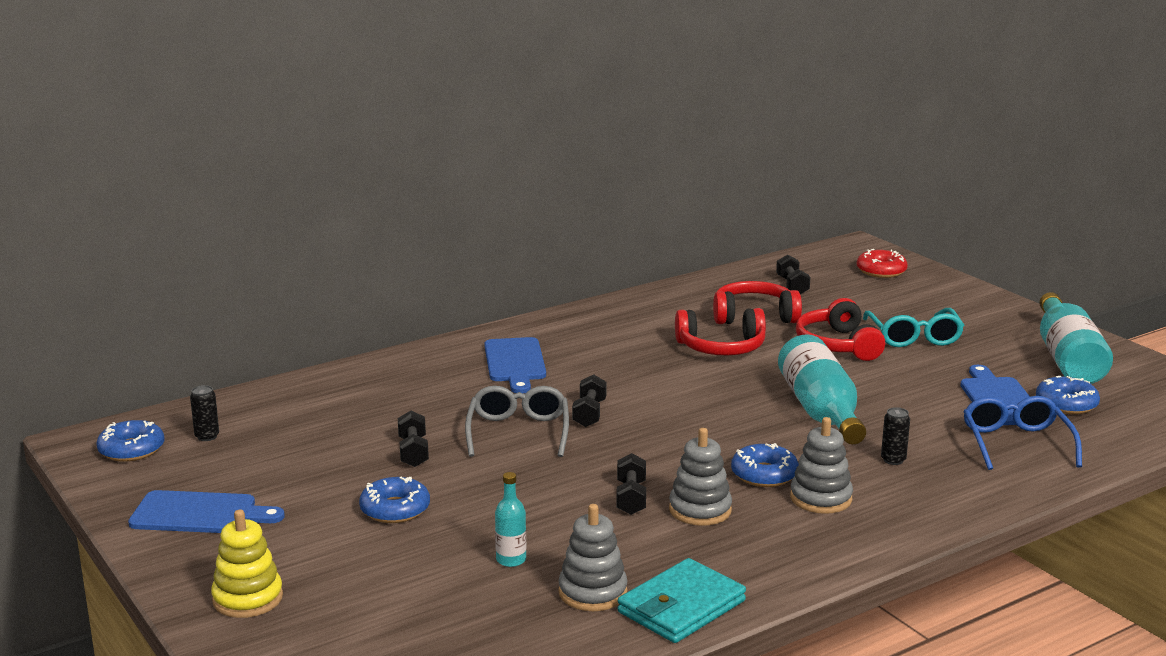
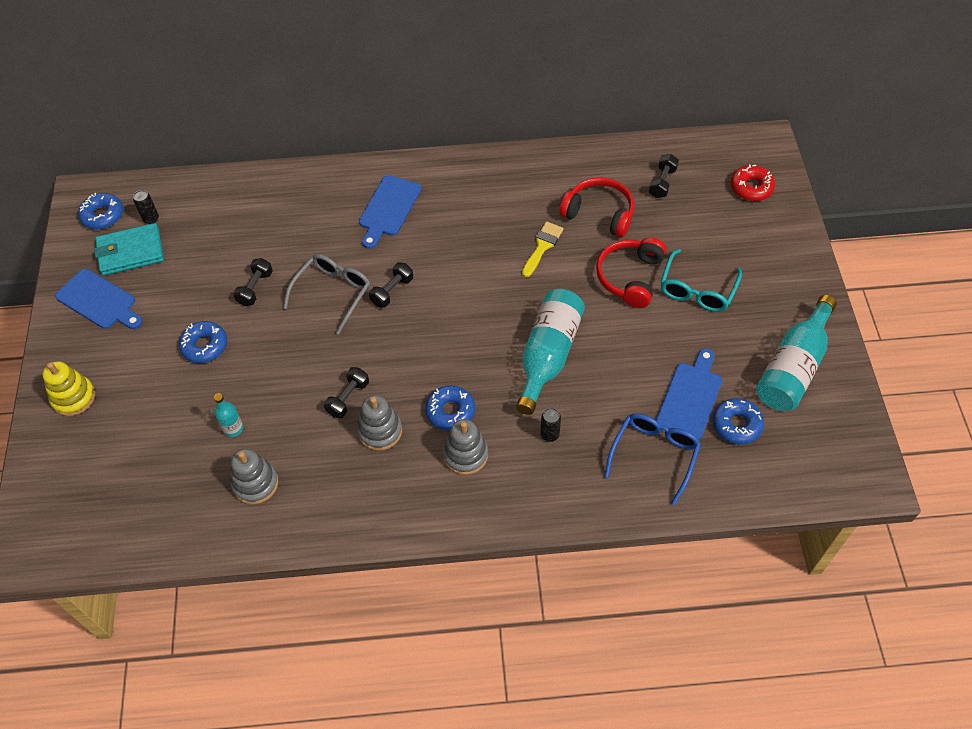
camera: 30 degrees right, 35 degrees up
(681, 607) = (294, 523): turquoise wallet -> turquoise wallet (131, 252)
(721, 348) = (542, 246): red headphones -> yellow brush

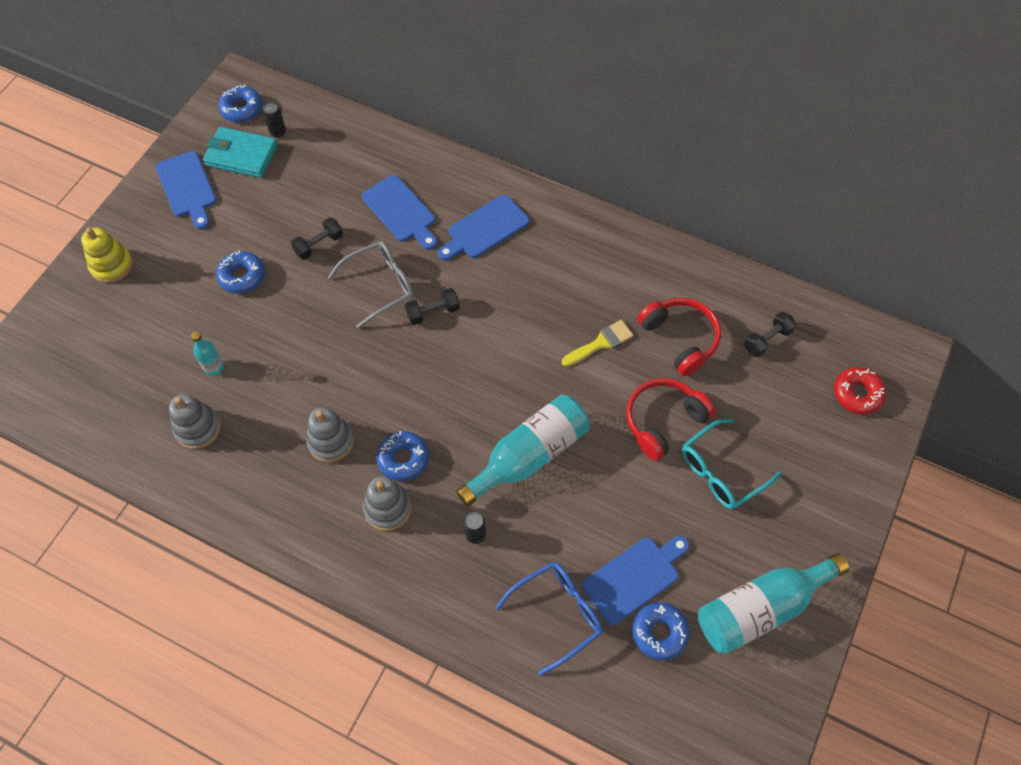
camera: 30 degrees right, 5 degrees up
(307, 229) = (401, 211): none -> blue cutting board
(348, 398) = (325, 394): black dumbbell -> none

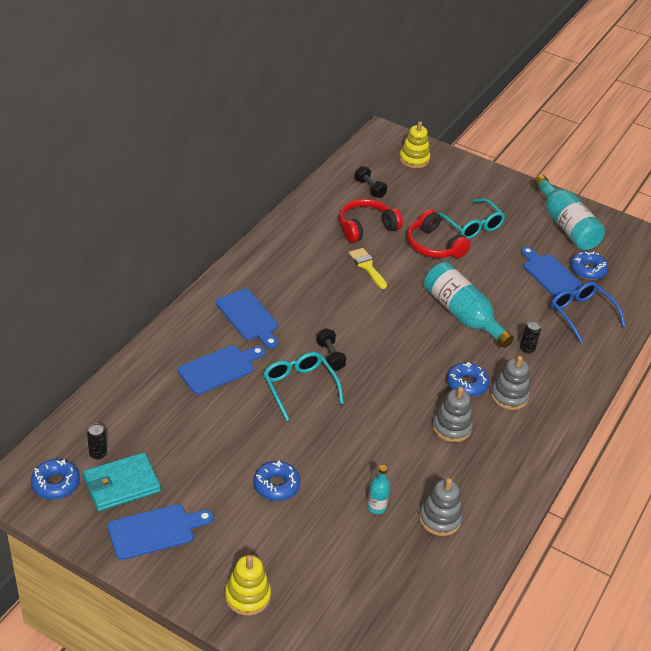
camera: 90 degrees left, 20 degrees down
(241, 155) = (122, 484): turquoise wallet -> turquoise wallet turned 45 degrees clockwise
(319, 245) = (247, 427): black dumbbell -> none
(380, 285) = (299, 387): grey glasses -> turquoise glasses
(857, 394) = (414, 159): red donut -> yellow stacking toy

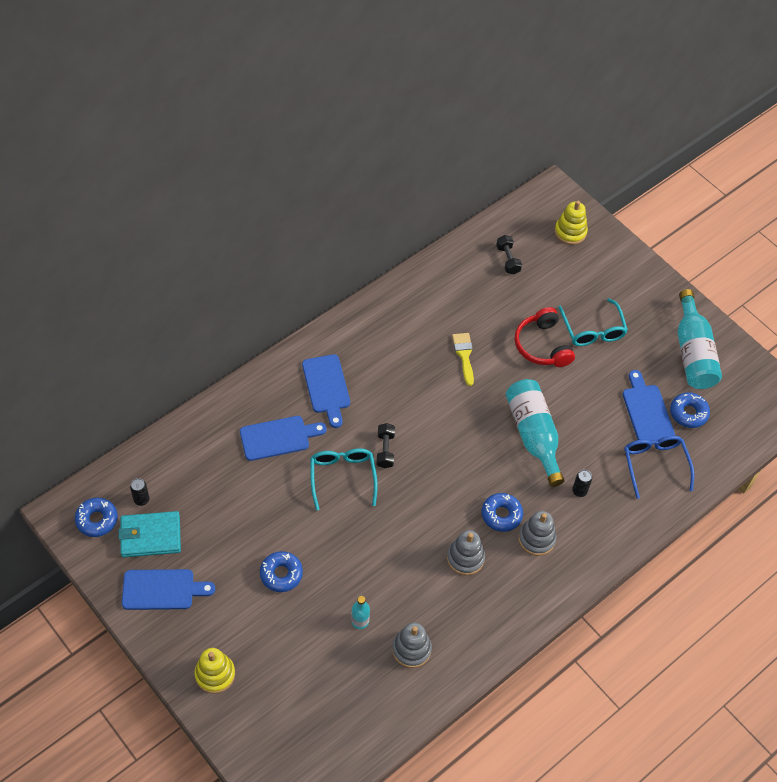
camera: 20 degrees right, 15 degrees up
(366, 227) = (483, 308): red headphones -> none

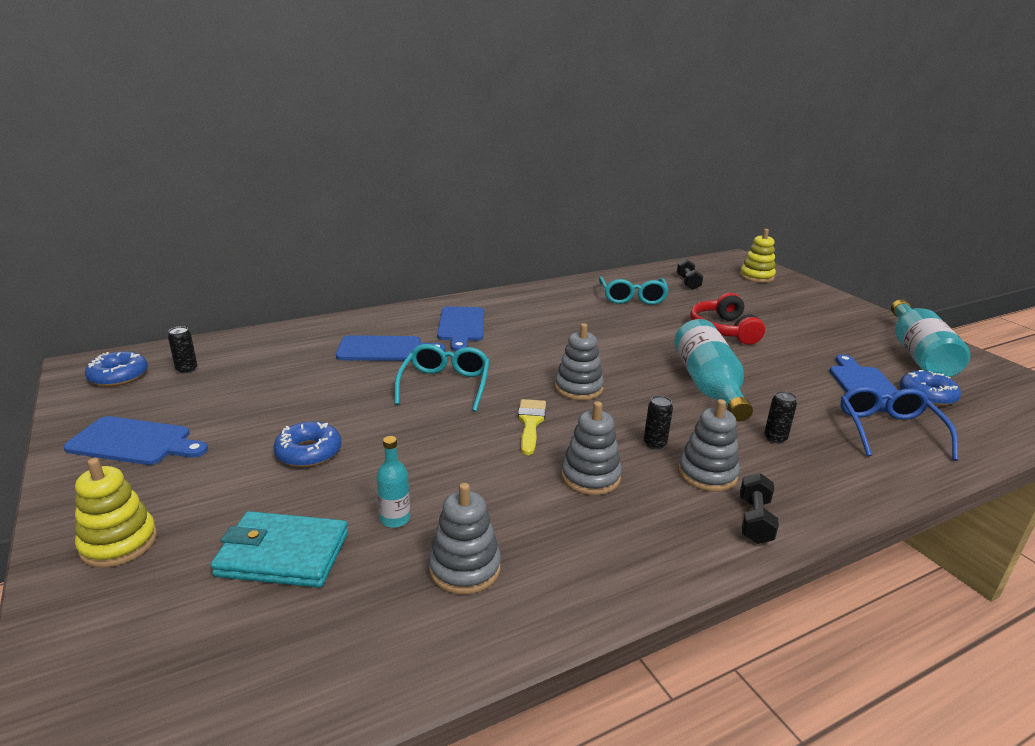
camera: 15 degrees right, 30 degrees down
(150, 536) = (168, 396): turquoise wallet -> turquoise wallet (283, 554)
(385, 450) = (510, 373): black dumbbell -> black dumbbell (754, 520)
(440, 459) = (578, 388): none -> grey stacking toy
(464, 355) = (628, 326): yellow brush -> yellow brush (530, 423)
(501, 515) = (655, 444): blue donut -> black can
(593, 330) = (785, 328): turquoise glasses -> turquoise glasses (632, 297)

